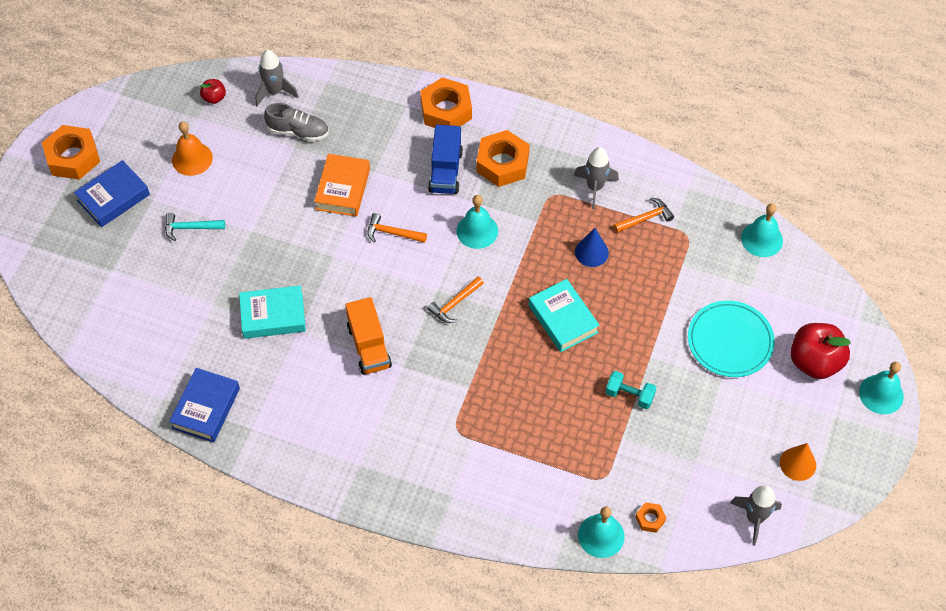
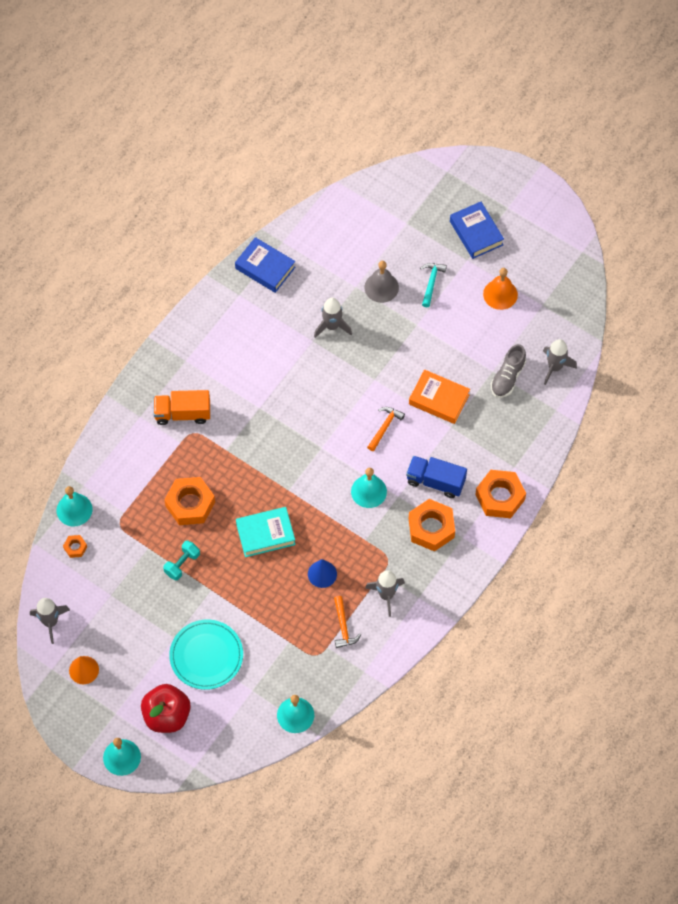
camera: 105 degrees right, 5 degrees up
(73, 157) = (524, 210): orange nut -> orange nut (190, 504)
(207, 277) = (381, 287): none -> grey bell
(214, 98) = (560, 320): red apple -> none
(273, 316) = (332, 326): turquoise book -> grey rocket
(369, 346) = (284, 388): orange truck -> orange truck (182, 413)
(455, 304) = (304, 458): orange hammer -> none

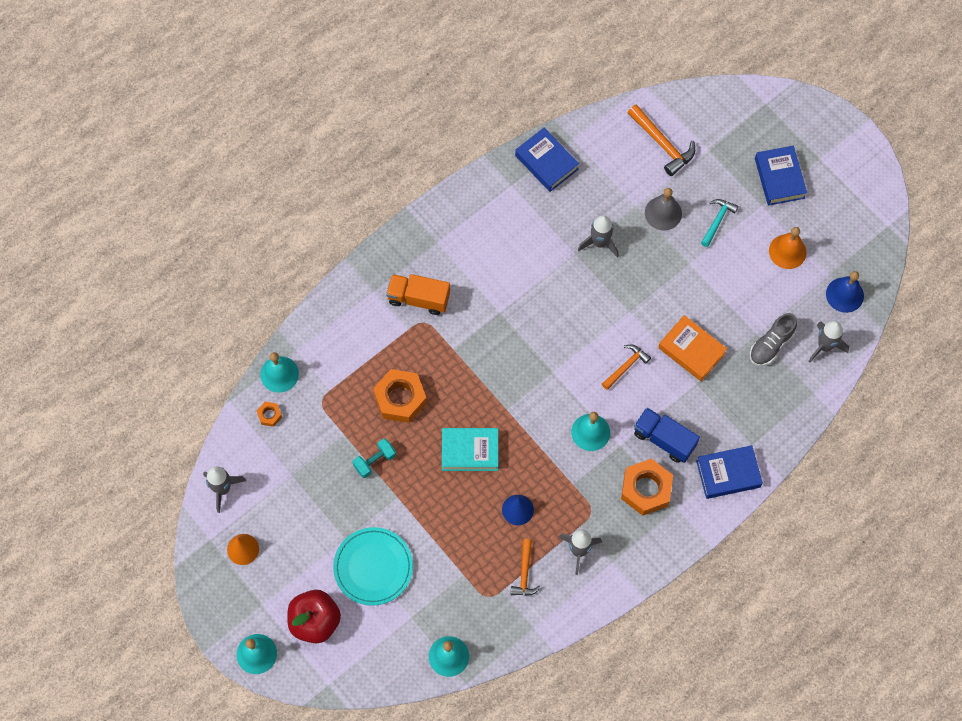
camera: 15 degrees right, 5 degrees up
(364, 228) = (662, 144): none -> orange hammer
(500, 497) = (728, 474): orange nut -> blue book
(560, 319) = (844, 294): none -> blue bell

